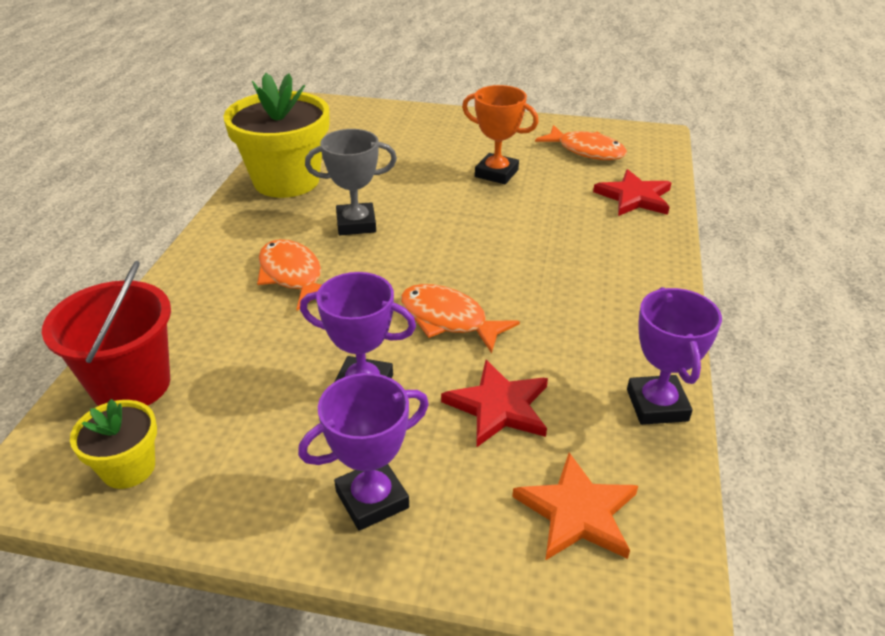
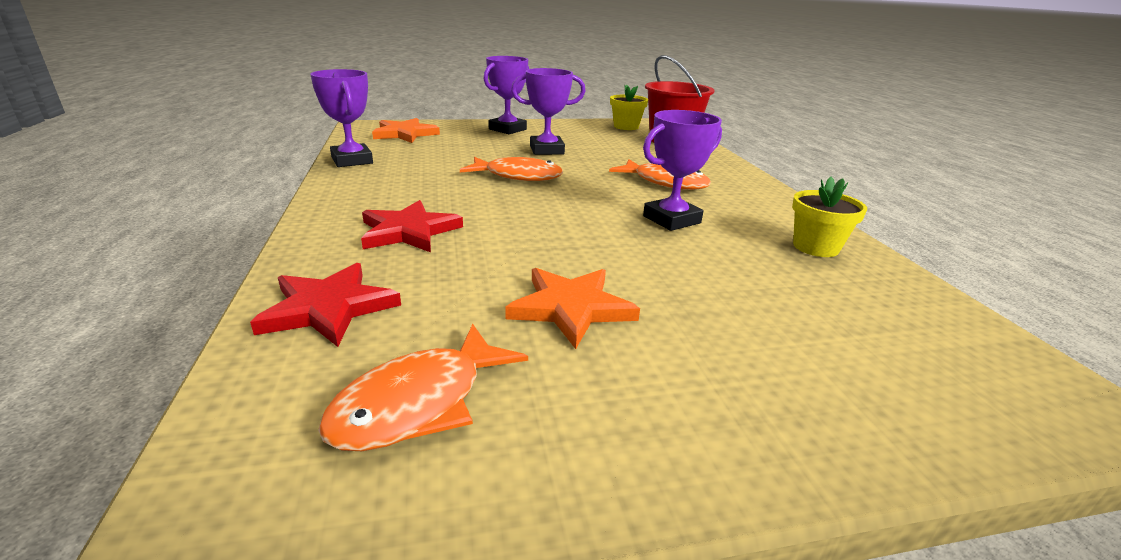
camera: 155 degrees right, 10 degrees down
(286, 181) = (815, 247): yellow flower pot -> yellow flower pot, size x0.50
(356, 224) = (671, 219): grey trophy -> purple trophy
(496, 173) = (571, 308): orange trophy -> orange star
(499, 407) = (458, 152): red star -> red star (409, 231)
(586, 151) = (419, 403): orange fish -> orange fish turned 60 degrees counterclockwise

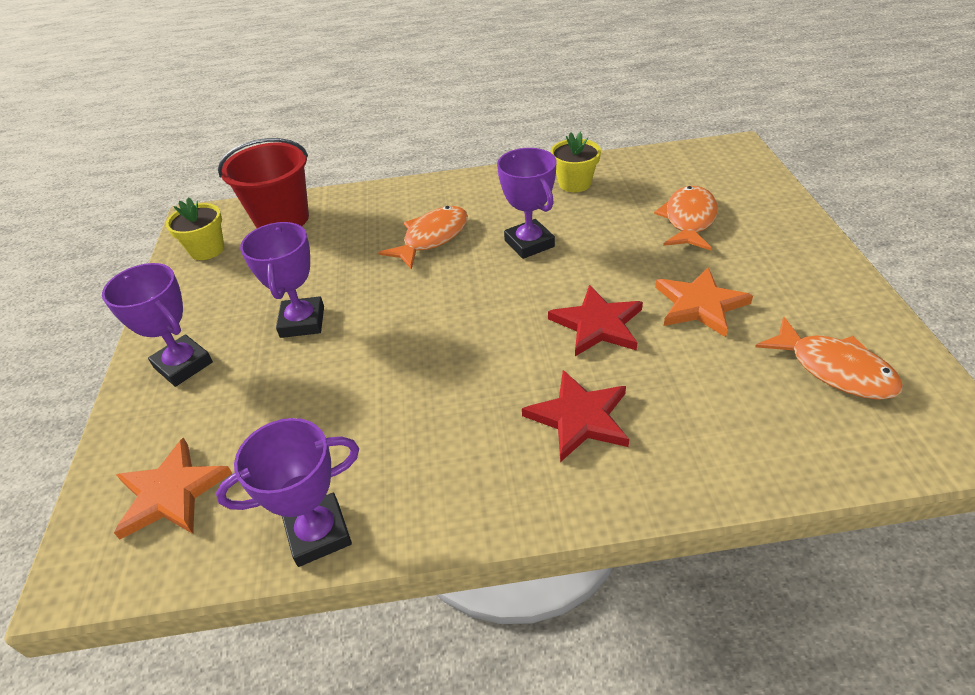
camera: 80 degrees left, 15 degrees up
(328, 308) = (744, 443): red star -> red star (597, 324)
(518, 176) = (406, 344): orange fish -> orange fish (689, 220)

